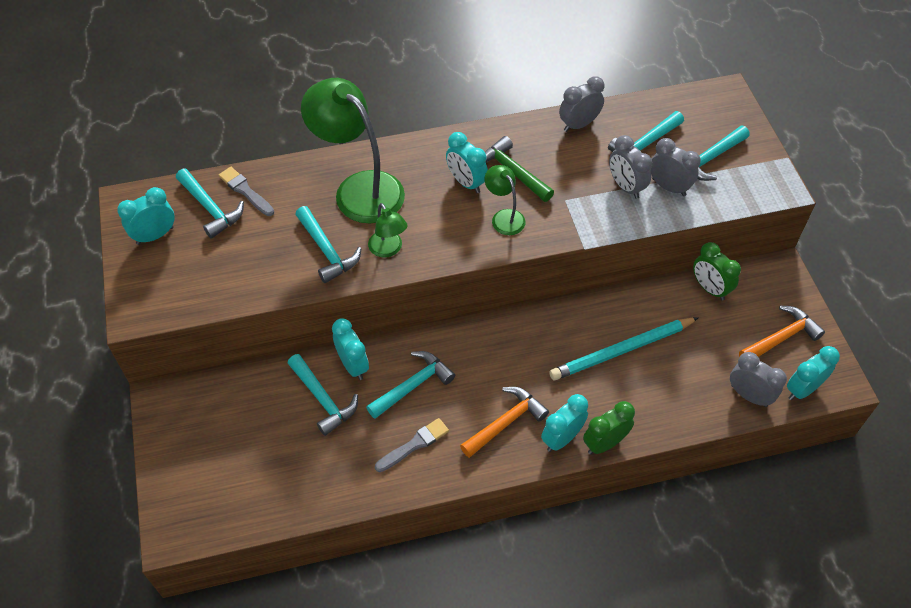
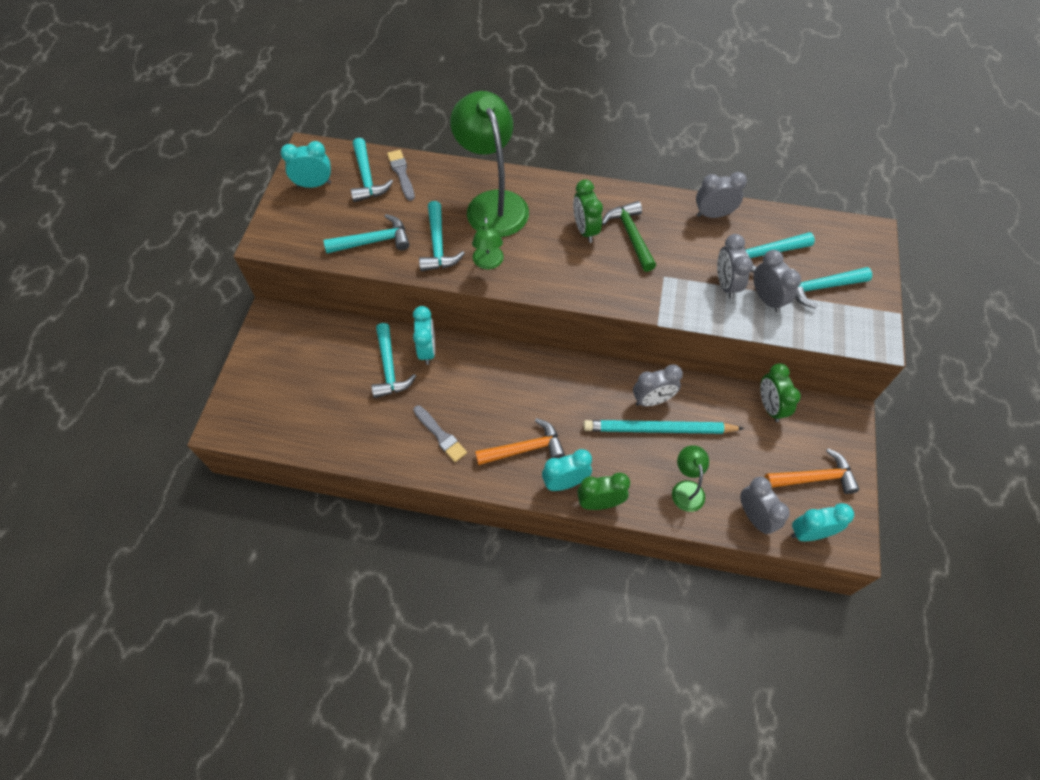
camera: 25 degrees right, 5 degrees up
(413, 385) = (466, 386): turquoise hammer -> turquoise hammer (374, 241)
(414, 445) = (440, 435): grey brush -> grey brush turned 60 degrees clockwise
(466, 182) = (585, 230): turquoise clock -> green clock
(504, 217) = (601, 271): green lamp -> green lamp (686, 489)
(601, 325) = (652, 400): none -> grey clock

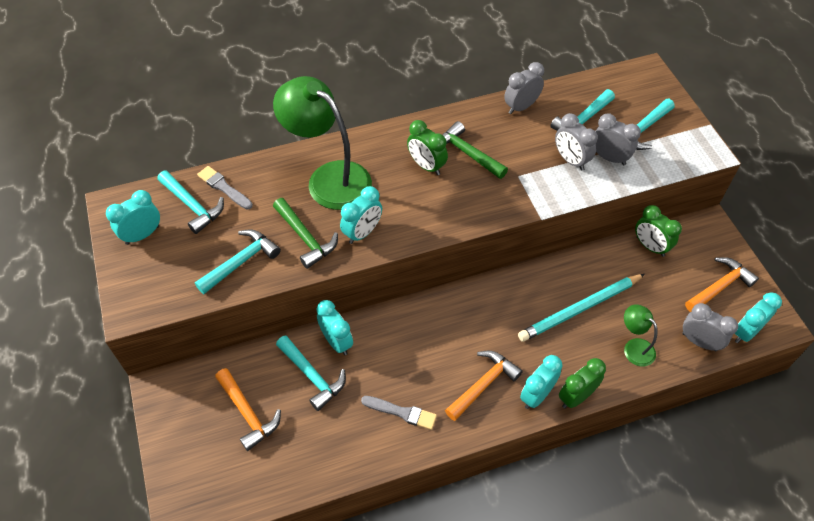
camera: 30 degrees left, 5 degrees down
(321, 372) = (248, 413): none -> orange hammer
(438, 245) = (306, 238): turquoise hammer -> green hammer
(488, 263) = (362, 233): green lamp -> turquoise clock
(652, 400) = (558, 287): grey clock -> none

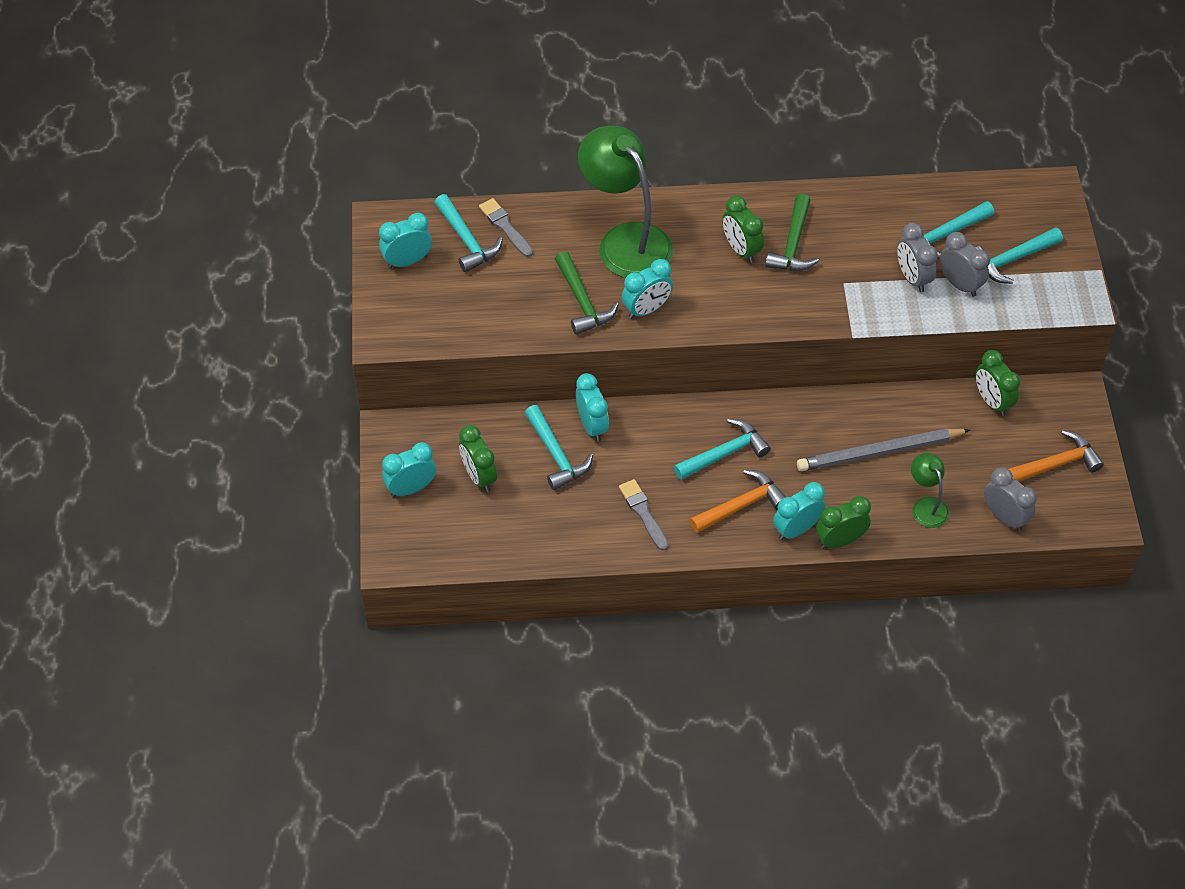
camera: 15 degrees right, 0 degrees up
(241, 261) = (507, 312): turquoise hammer -> turquoise hammer (725, 453)
(248, 413) = (479, 476): orange hammer -> green clock
(402, 412) = (643, 513): grey brush -> grey brush turned 150 degrees counterclockwise
(467, 153) = (793, 245): green hammer -> green hammer turned 135 degrees counterclockwise
(521, 107) = (877, 201): grey clock -> none
(580, 309) = (879, 452): turquoise pencil -> grey pencil
(746, 332) = (1064, 519): turquoise clock -> turquoise clock (411, 488)

